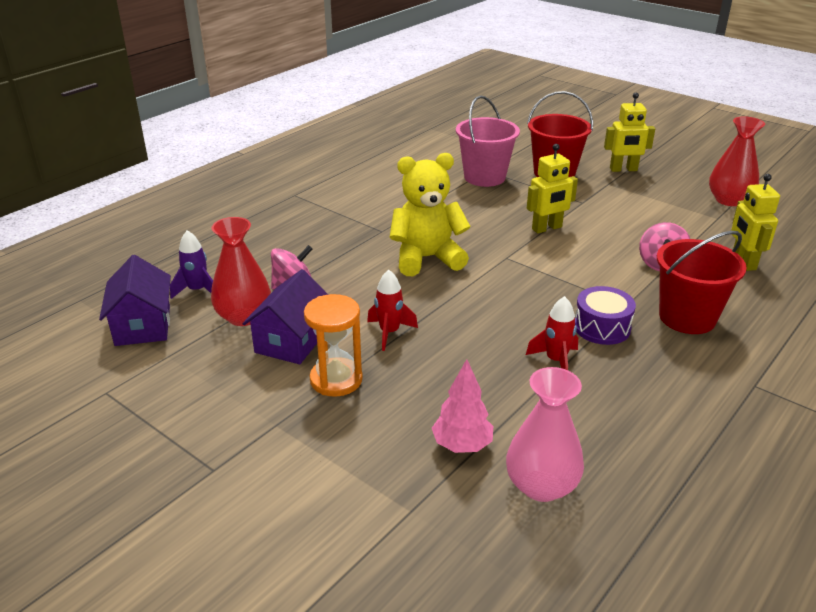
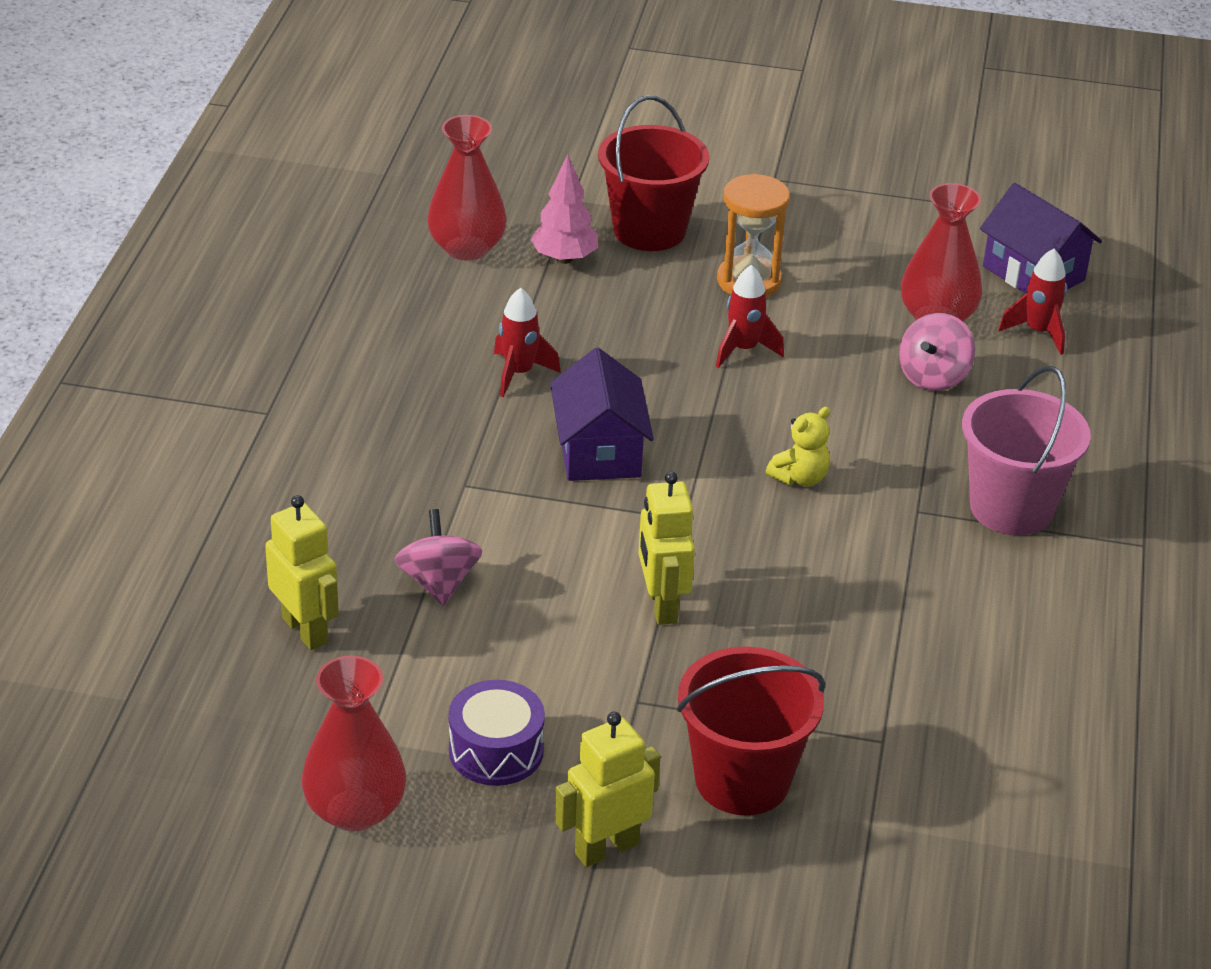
camera: 150 degrees right, 5 degrees up
(198, 290) = (1038, 332): purple rocket -> red rocket
(291, 341) = (845, 306): purple house -> purple house (599, 451)
(427, 258) = (800, 478): yellow teddy bear -> yellow teddy bear, size x0.48
(484, 177) = (867, 715): pink bucket -> pink bucket (1011, 508)
(541, 485) = (467, 248): pink vase -> red vase
(547, 228) = (661, 605): yellow robot -> yellow robot turned 45 degrees counterclockwise
(602, 327) = (483, 437): purple drum -> purple drum (496, 750)
(687, 318) = (373, 488): red bucket -> red bucket (649, 230)

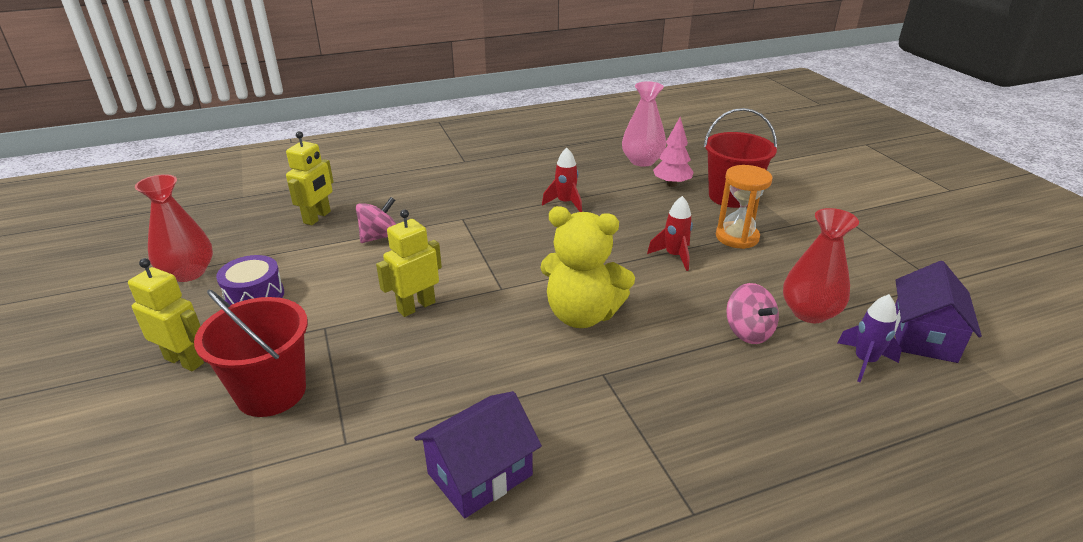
camera: 60 degrees right, 5 degrees down
(467, 248) = (642, 161): red vase -> pink vase
(599, 451) = (529, 244): purple house -> purple house (480, 474)
(800, 478) = (582, 315): yellow teddy bear -> yellow teddy bear, size x2.08
(933, 377) = (748, 332): pink spinning top -> pink spinning top turned 120 degrees counterclockwise
(1011, 508) = (654, 418): pink bucket -> none
(1038, 332) = (864, 361): red rocket -> purple rocket

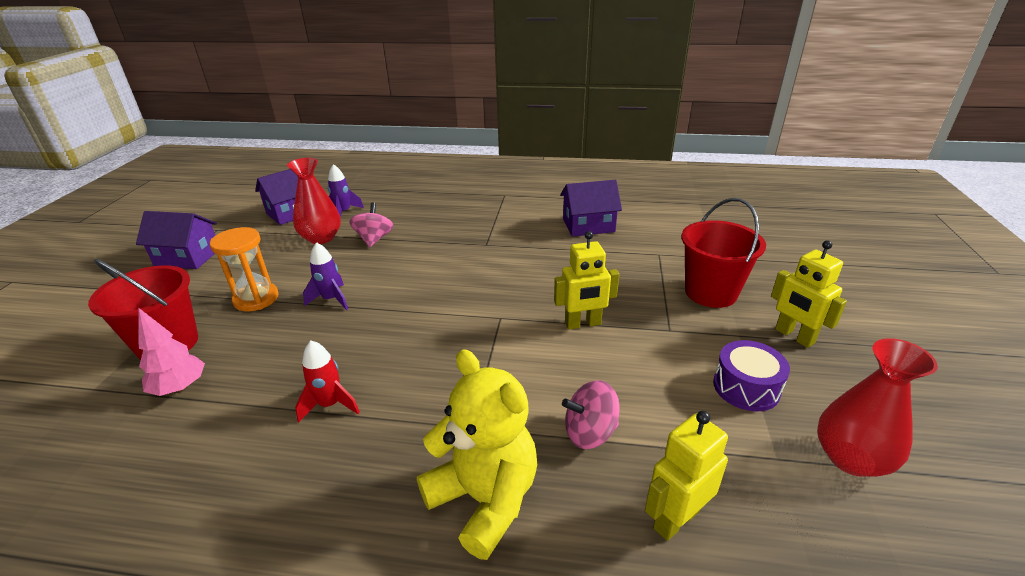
camera: 150 degrees left, 0 degrees up
(582, 315) = (460, 278): yellow teddy bear -> yellow teddy bear (484, 499)
(642, 161) = (125, 454): pink vase -> none
(674, 256) = (331, 299): red rocket -> purple rocket
(881, 247) = (188, 257): none -> purple house

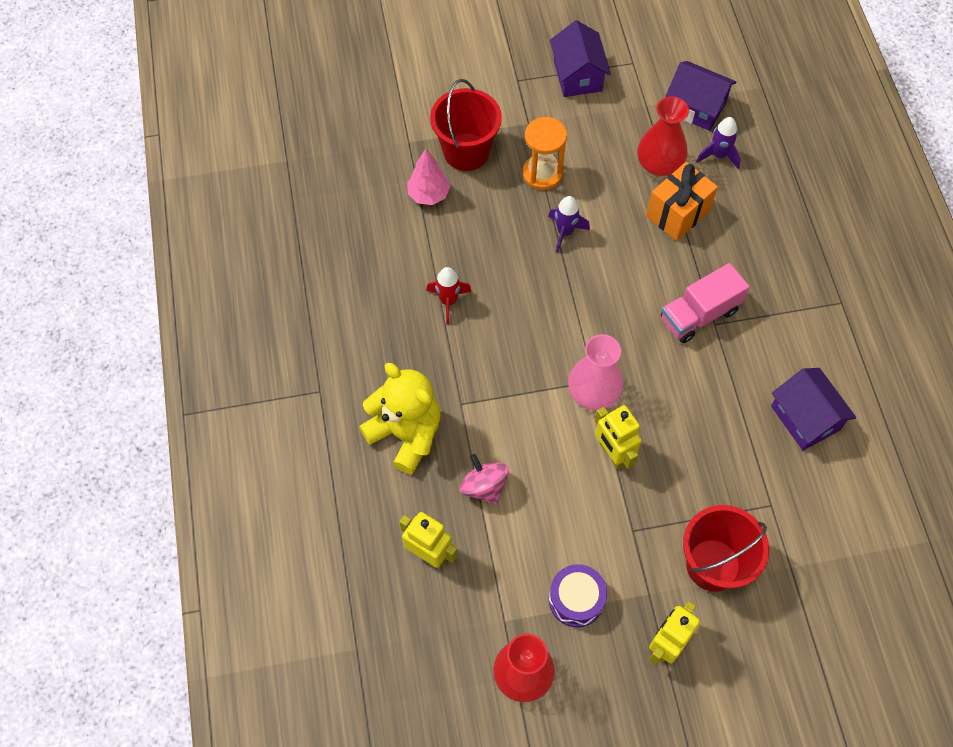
camera: 70 degrees right, 30 degrees up
(374, 239) = (677, 214): pink spinning top -> orange gift
(472, 249) = (699, 315): none -> pink truck
(484, 499) = (406, 434): yellow teddy bear -> yellow teddy bear turned 75 degrees counterclockwise
(512, 321) = (593, 393): none -> pink vase

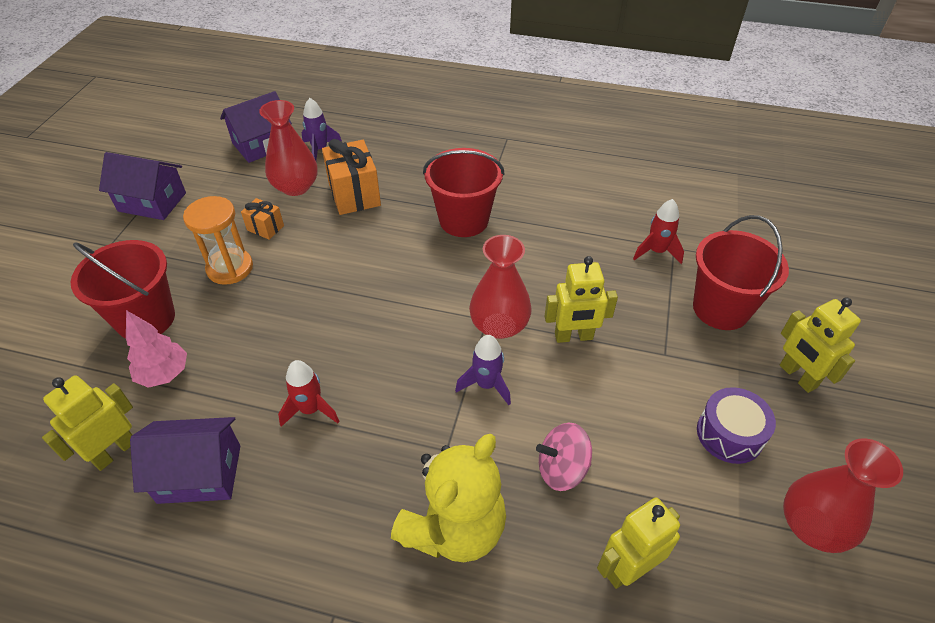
camera: 65 degrees left, 15 degrees down
(360, 206) = (114, 451): none -> yellow robot
(406, 434) = (454, 528): yellow teddy bear -> yellow teddy bear turned 150 degrees clockwise
(565, 232) = (309, 277): purple rocket -> purple rocket (486, 385)
(593, 393) = (499, 325): pink vase -> red vase
(598, 171) = (265, 228): none -> orange gift
(699, 315) = (463, 220): pink truck -> red bucket
(756, 491) = (656, 251): none -> red rocket
(805, 418) = (600, 196): purple house -> purple house (200, 473)

